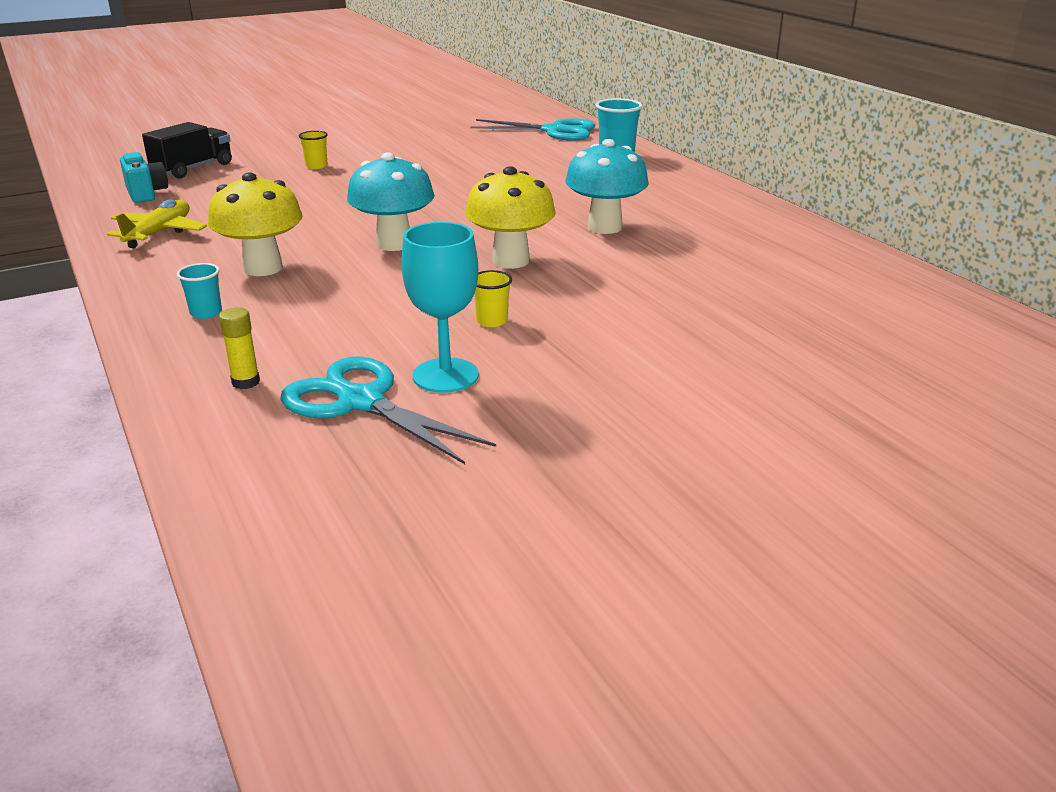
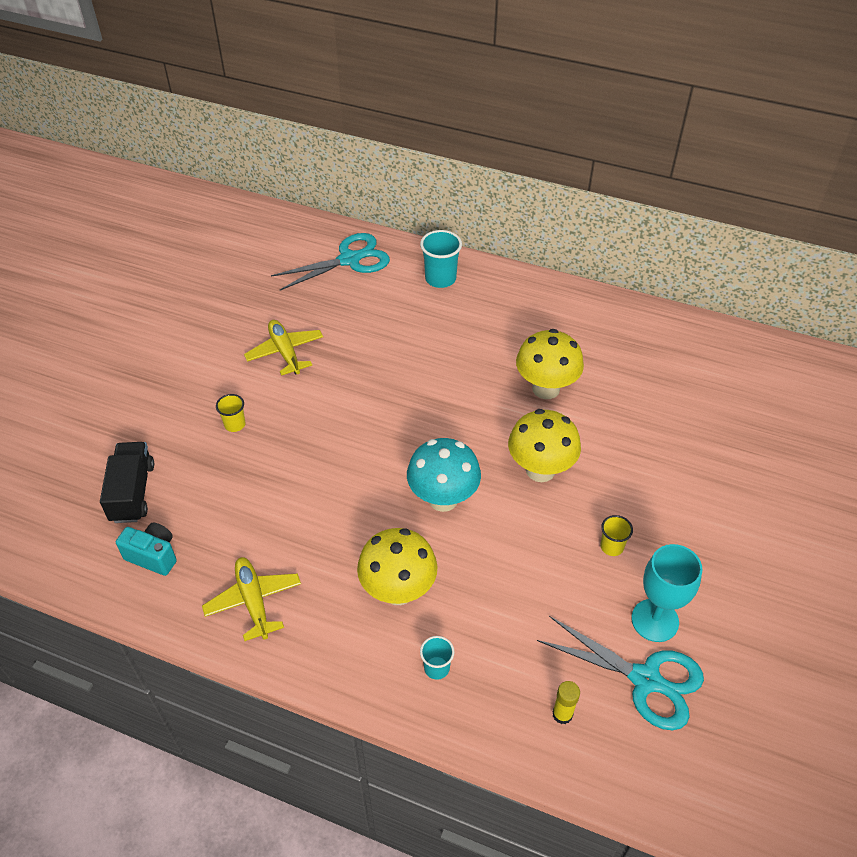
camera: 40 degrees left, 20 degrees up
(361, 402) = (645, 679): turquoise scissors -> turquoise scissors turned 150 degrees counterclockwise
(418, 151) = (285, 352): none -> yellow plane
(604, 227) = (546, 388): turquoise mushroom -> yellow mushroom

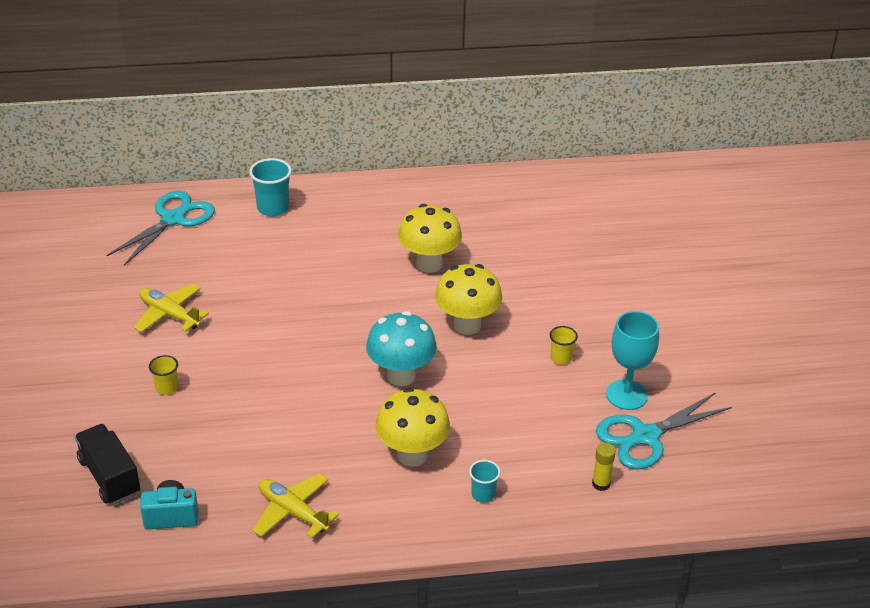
camera: 30 degrees left, 10 degrees down
(645, 679) = (645, 436): turquoise scissors -> turquoise scissors turned 150 degrees clockwise

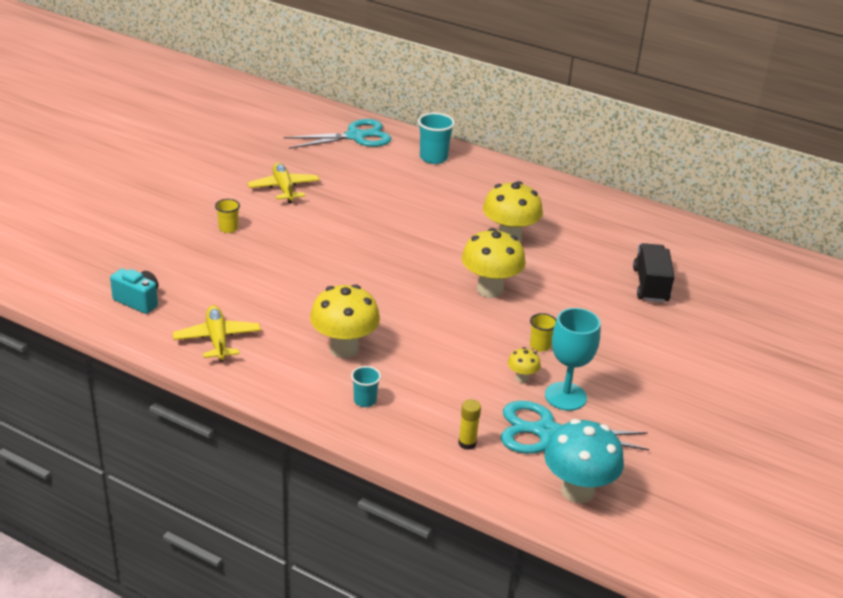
camera: 35 degrees right, 5 degrees down
(110, 476) = (130, 260): black truck -> black truck (650, 285)
(401, 375) = (398, 297): turquoise mushroom -> turquoise mushroom (577, 491)
(578, 397) = (522, 378): none -> yellow mushroom

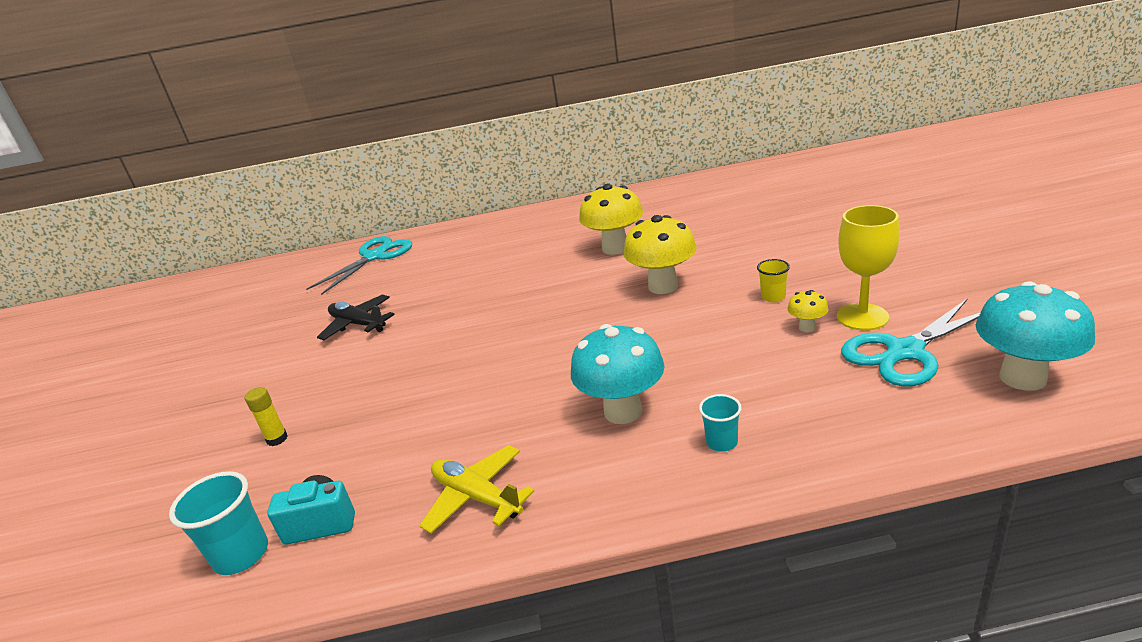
camera: 30 degrees left, 5 degrees down
(228, 228) = (343, 387): yellow cup -> none
(284, 188) = (358, 324): yellow plane -> black plane
(344, 349) = (623, 411): yellow mushroom -> turquoise mushroom
(433, 158) = (465, 235): turquoise cup -> turquoise cup (241, 555)
(467, 443) = (872, 409): yellow glue stick -> yellow glue stick (277, 439)
(565, 396) = (862, 317): turquoise goblet -> yellow goblet
(650, 285) = (765, 216): black truck -> none

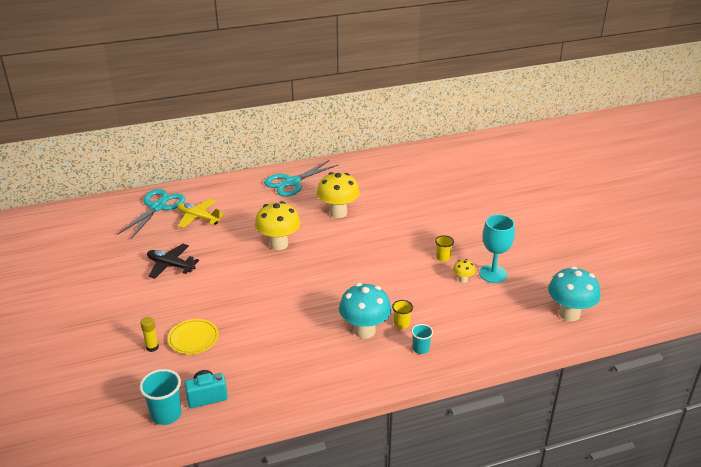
camera: 15 degrees left, 5 degrees up
(343, 425) = (193, 338): none -> yellow plate
(477, 497) = (293, 380): yellow plane -> yellow plane (198, 218)
(663, 286) = (375, 246): yellow mushroom -> yellow mushroom (279, 244)
(690, 399) = (401, 324): none -> yellow cup
(862, 317) = (493, 274): yellow goblet -> turquoise goblet
(905, 351) = (514, 297): turquoise scissors -> turquoise scissors (292, 182)

